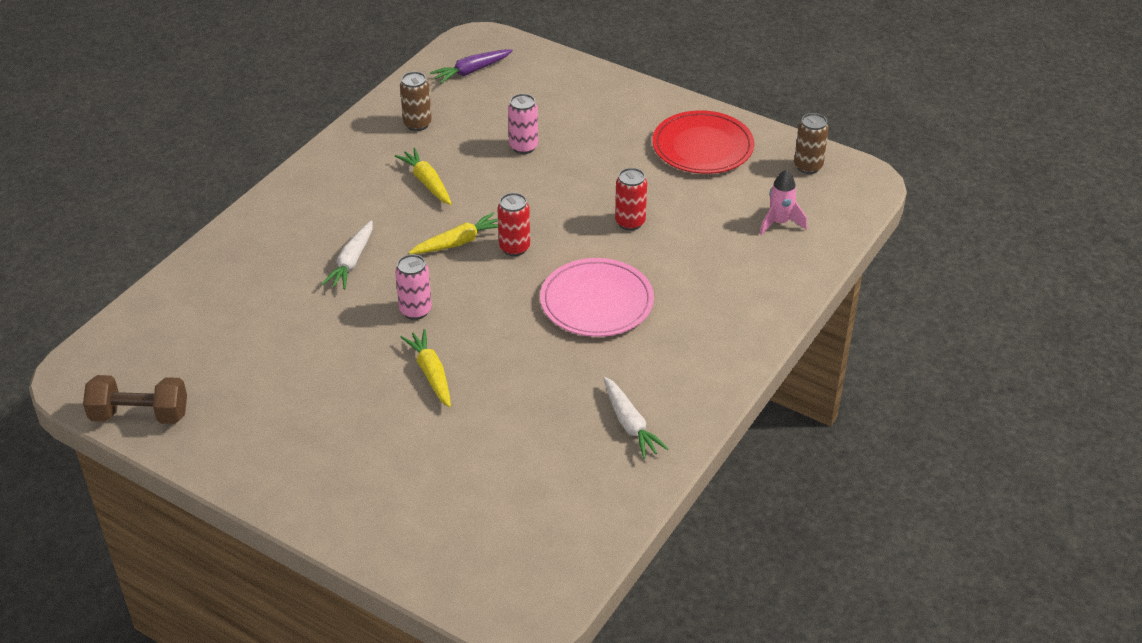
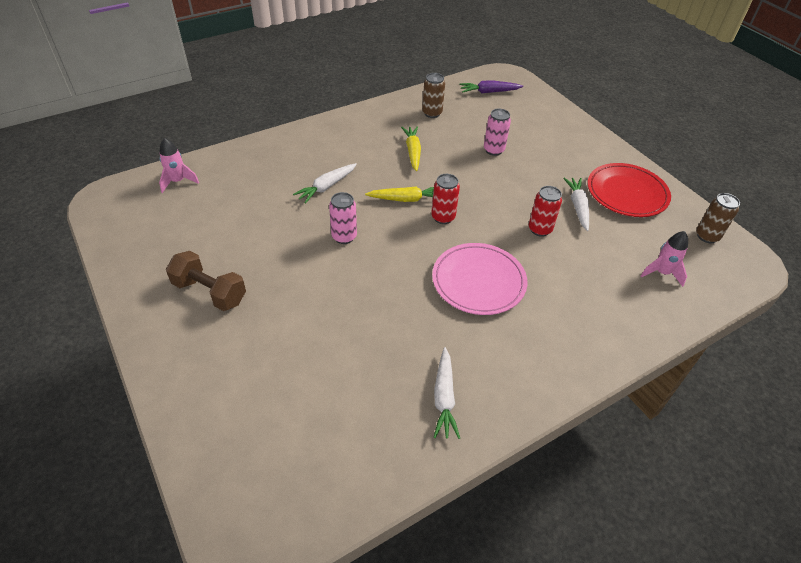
camera: 25 degrees right, 5 degrees up
(140, 415) = (116, 239): brown dumbbell -> brown dumbbell (210, 292)
(156, 322) = (178, 181): none -> pink rocket
(431, 374) = (321, 288): yellow carrot -> none
(657, 182) = (578, 207): none -> white carrot

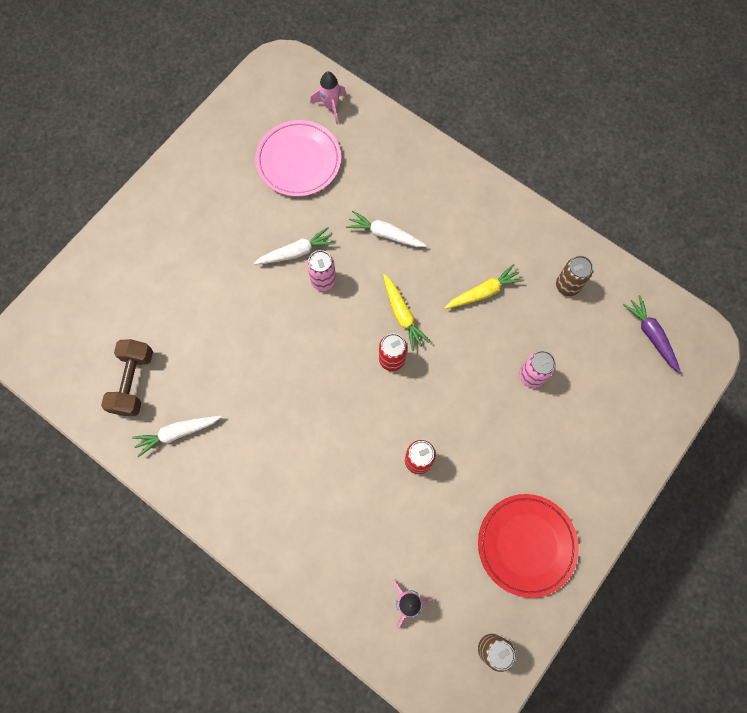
camera: 70 degrees right, 25 degrees up
(210, 292) = (213, 207): brown dumbbell -> brown dumbbell (133, 382)
(478, 281) = (317, 421): pink plate -> pink plate (298, 161)
(578, 207) = (474, 493): white carrot -> white carrot (296, 252)

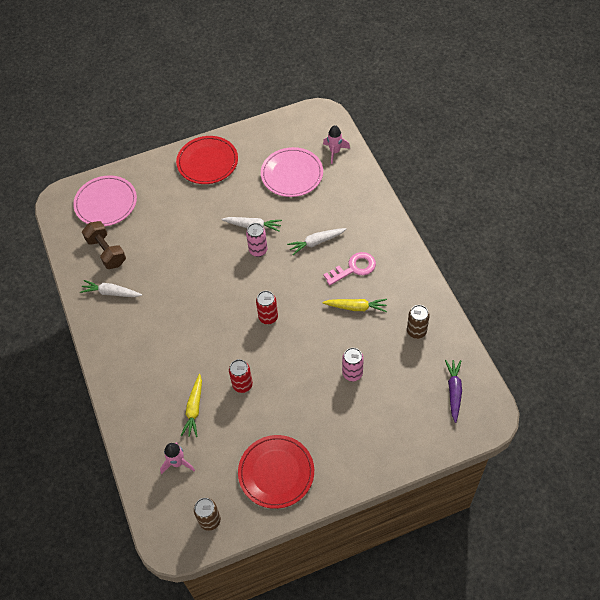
camera: 35 degrees right, 15 degrees down
(87, 317) = (106, 203): none -> pink plate
(133, 382) = (106, 252): brown dumbbell -> brown dumbbell turned 75 degrees counterclockwise
(182, 195) = (207, 162): none -> red plate
(385, 234) = (316, 242): white carrot -> white carrot turned 75 degrees counterclockwise
(402, 315) = (293, 294): yellow carrot -> yellow carrot (194, 409)
(449, 245) = (354, 268): none -> pink key

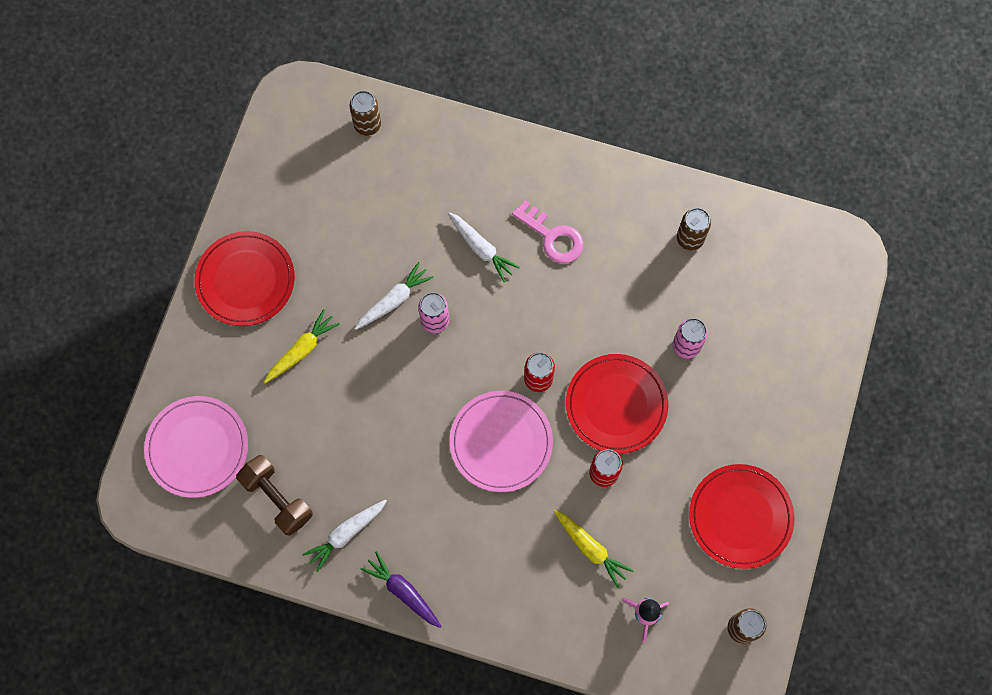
camera: 55 degrees left, 15 degrees up
(106, 252) = (277, 498): brown dumbbell -> brown dumbbell turned 45 degrees clockwise
(287, 363) = (616, 405): none -> red plate
(292, 174) = (356, 199): pink plate -> pink plate (501, 442)
(316, 242) = (481, 248): white carrot -> white carrot turned 60 degrees counterclockwise
(335, 152) = (367, 125): pink rocket -> brown can
(354, 268) = (552, 237): pink key -> pink key turned 120 degrees clockwise
(356, 307) = (606, 276): yellow carrot -> yellow carrot (302, 350)
(454, 391) = (791, 262): purple carrot -> purple carrot (403, 592)

